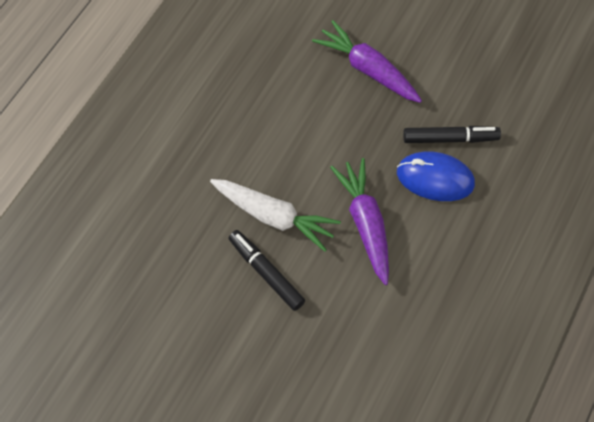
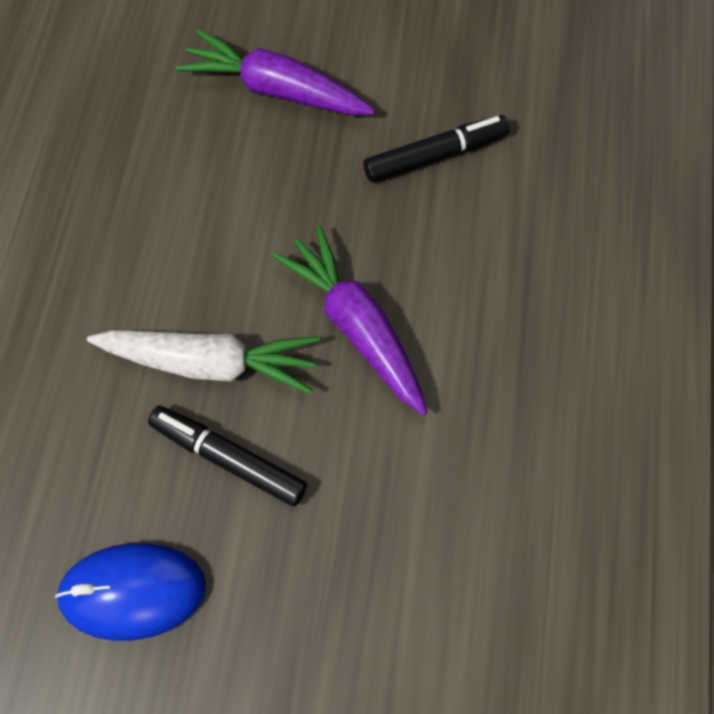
camera: 20 degrees left, 5 degrees up
(435, 178) = (435, 222): blue mouse -> blue mouse (133, 591)

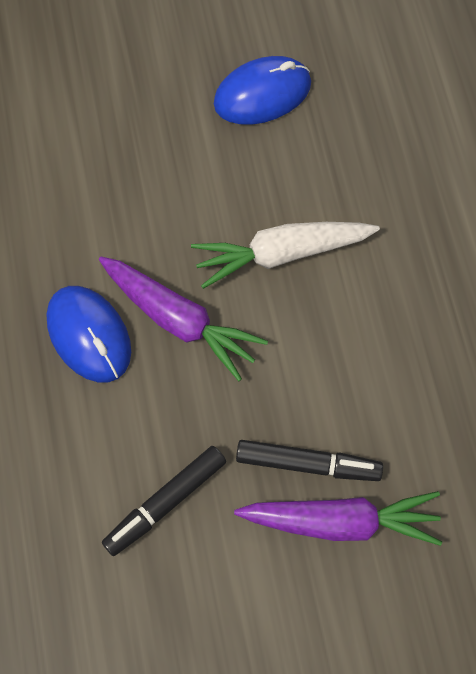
camera: 160 degrees right, 0 degrees up
(229, 458) = (236, 193): black marker -> black marker (308, 464)
(462, 343) = (89, 335): none -> blue mouse

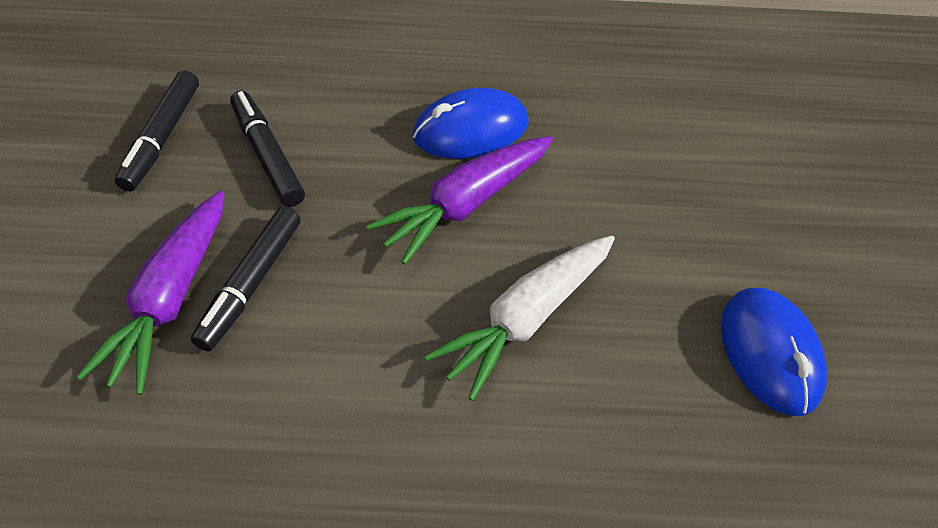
camera: 100 degrees right, 15 degrees down
(167, 611) = (161, 138): none -> black marker
(281, 254) = (525, 319): white carrot -> white carrot turned 135 degrees counterclockwise

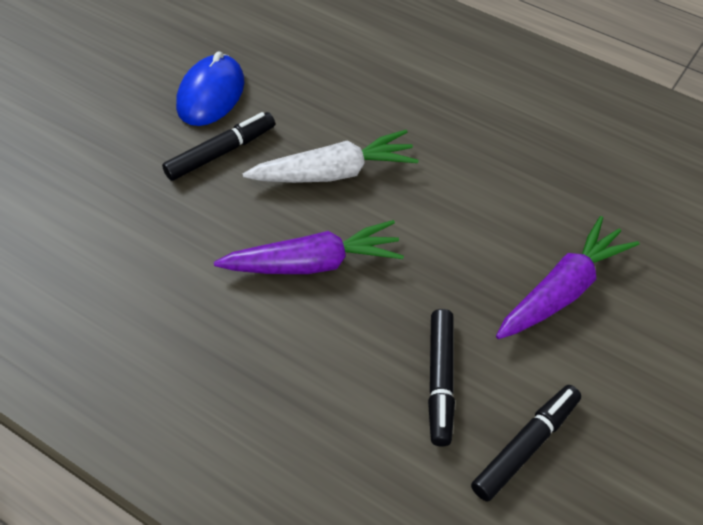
camera: 145 degrees left, 0 degrees up
(250, 284) = (501, 276): black marker -> black marker (221, 152)
(470, 130) = (258, 324): blue mouse -> none

